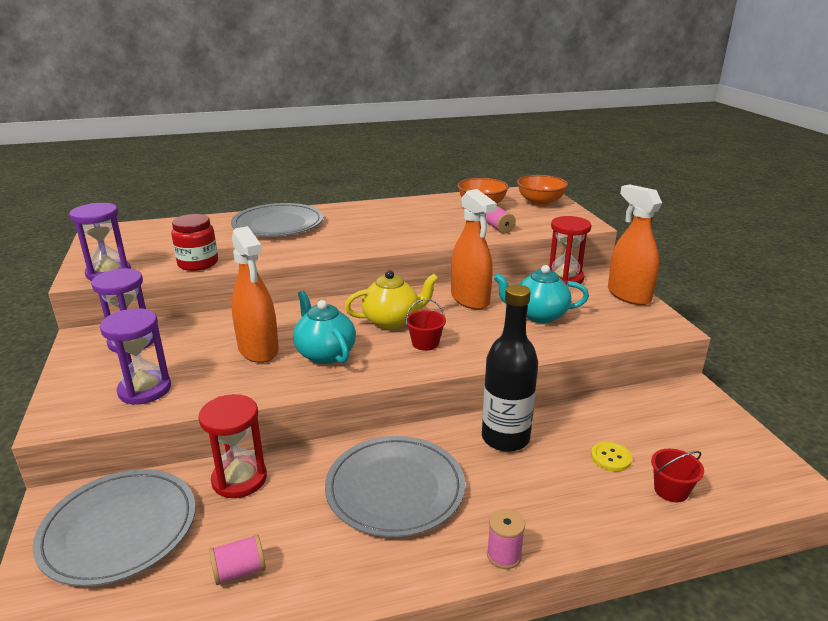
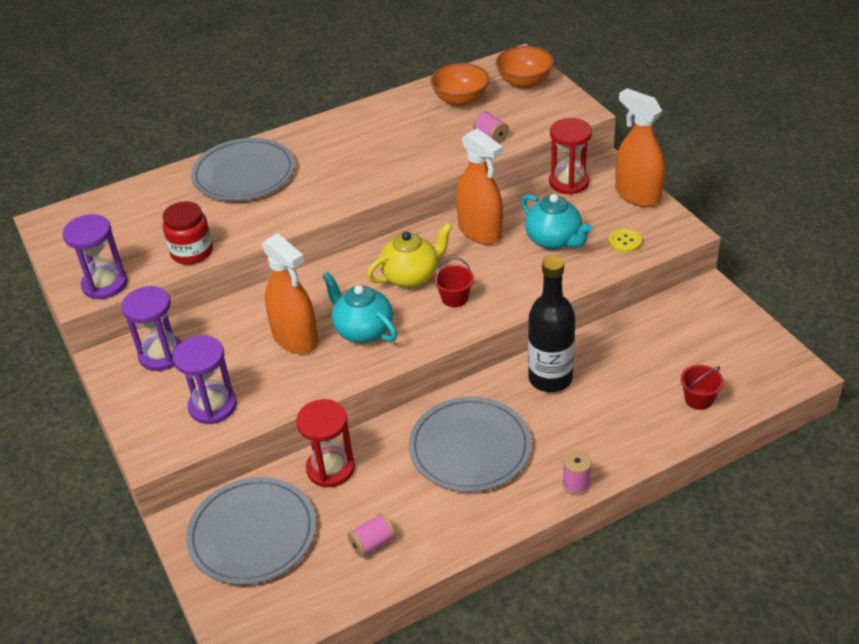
camera: 10 degrees left, 15 degrees up
(538, 315) = (554, 240): turquoise teapot -> turquoise teapot turned 120 degrees counterclockwise
(611, 458) = (645, 379): yellow button -> yellow button (625, 242)

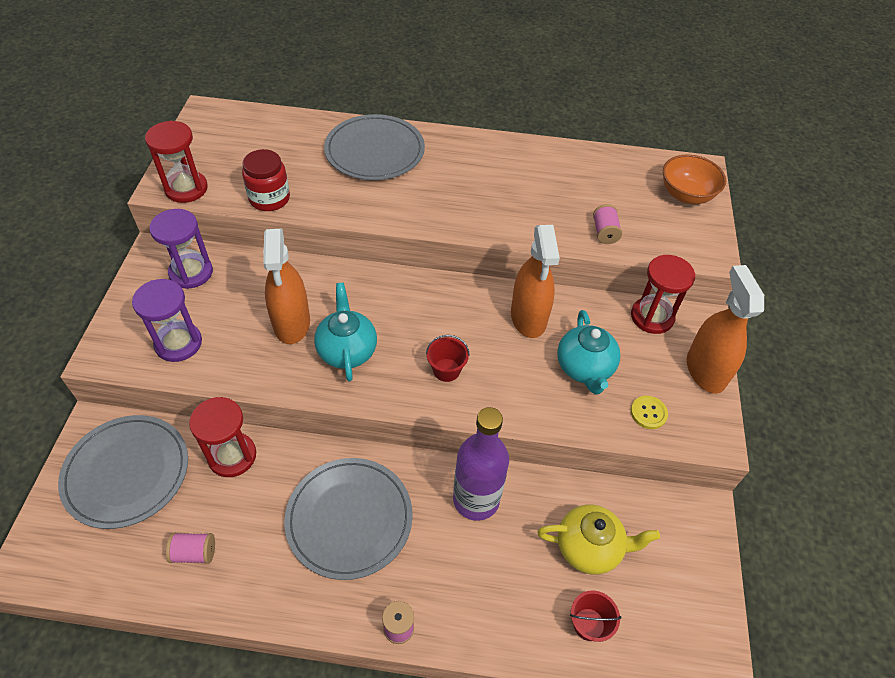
camera: 30 degrees right, 10 degrees up
(105, 284) = (186, 188): purple hourglass -> red hourglass
(411, 276) = (432, 324): yellow teapot -> yellow teapot (589, 547)
(460, 100) = (612, 181): orange bowl -> none
(550, 378) = (476, 499): black bottle -> purple bottle

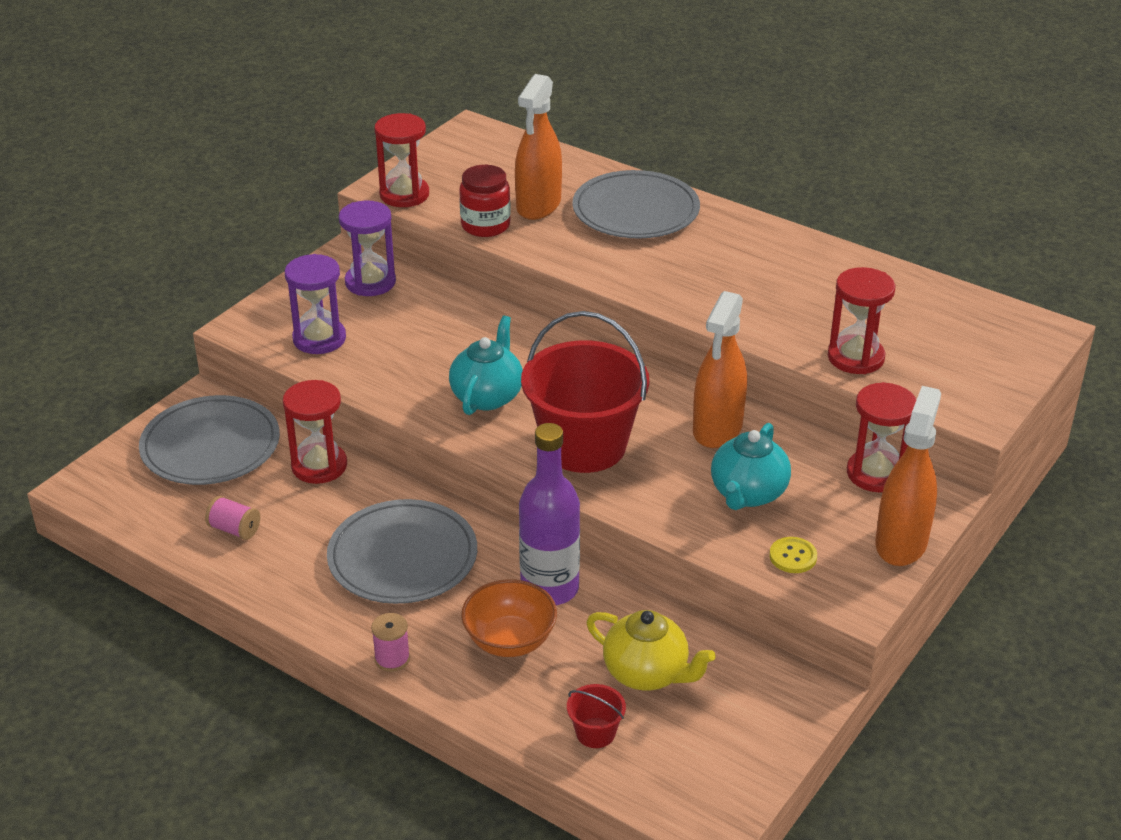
camera: 30 degrees right, 15 degrees down
(292, 323) = (445, 355): orange spray bottle -> orange spray bottle (538, 205)
(446, 370) = (584, 445): red bucket -> red bucket, size x2.45
(604, 232) = (855, 357): pink spool -> red hourglass
(686, 195) = (1000, 350): orange bowl -> orange bowl (509, 641)

